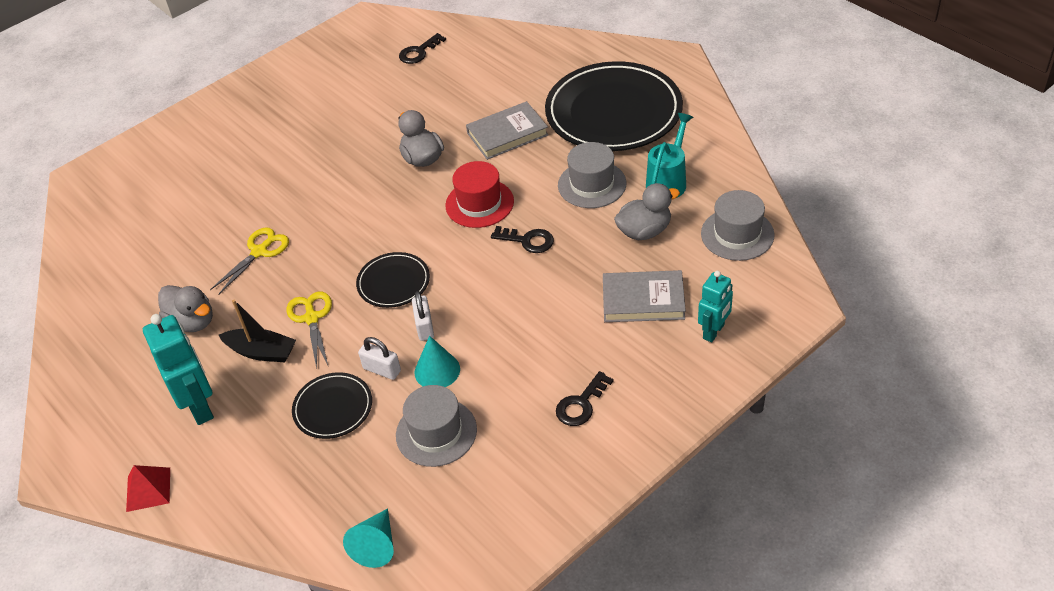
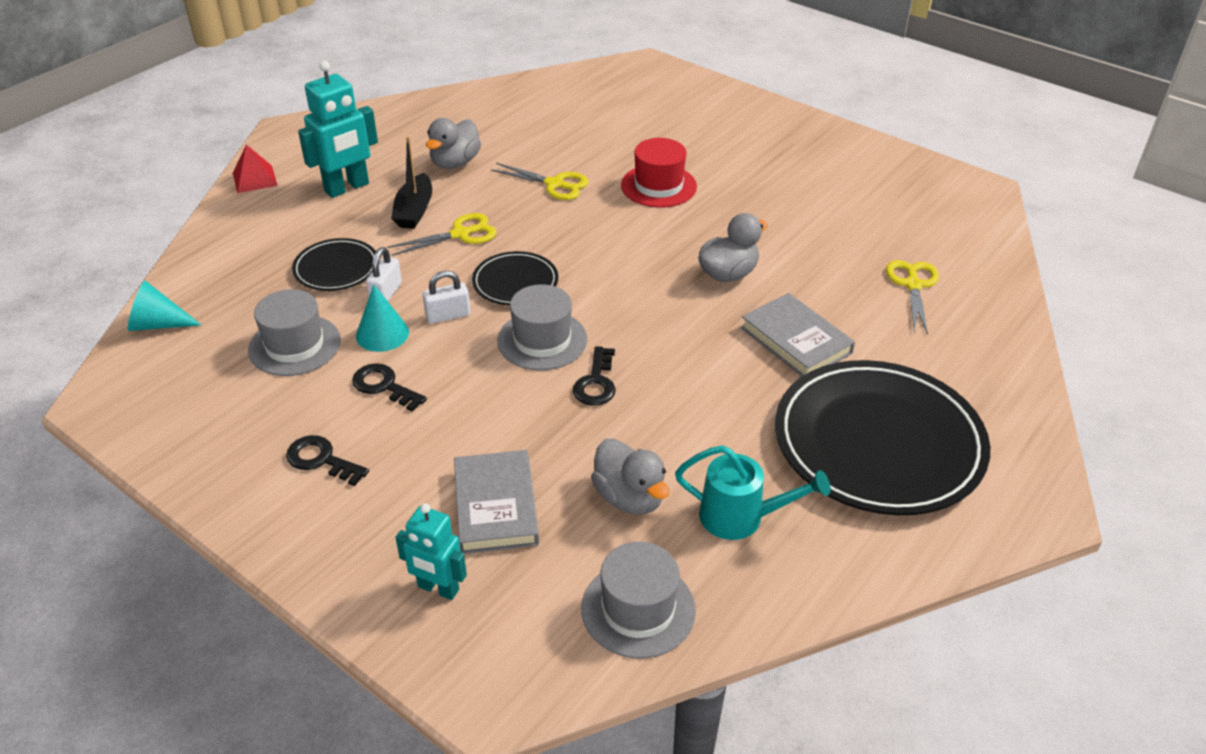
camera: 75 degrees right, 5 degrees down
(419, 52) = (934, 242): black key -> black key (384, 386)
(463, 70) = (913, 285): none -> yellow scissors
(479, 203) = (657, 332): red hat -> red hat (658, 186)
(592, 184) = (715, 433): grey hat -> grey hat (542, 340)

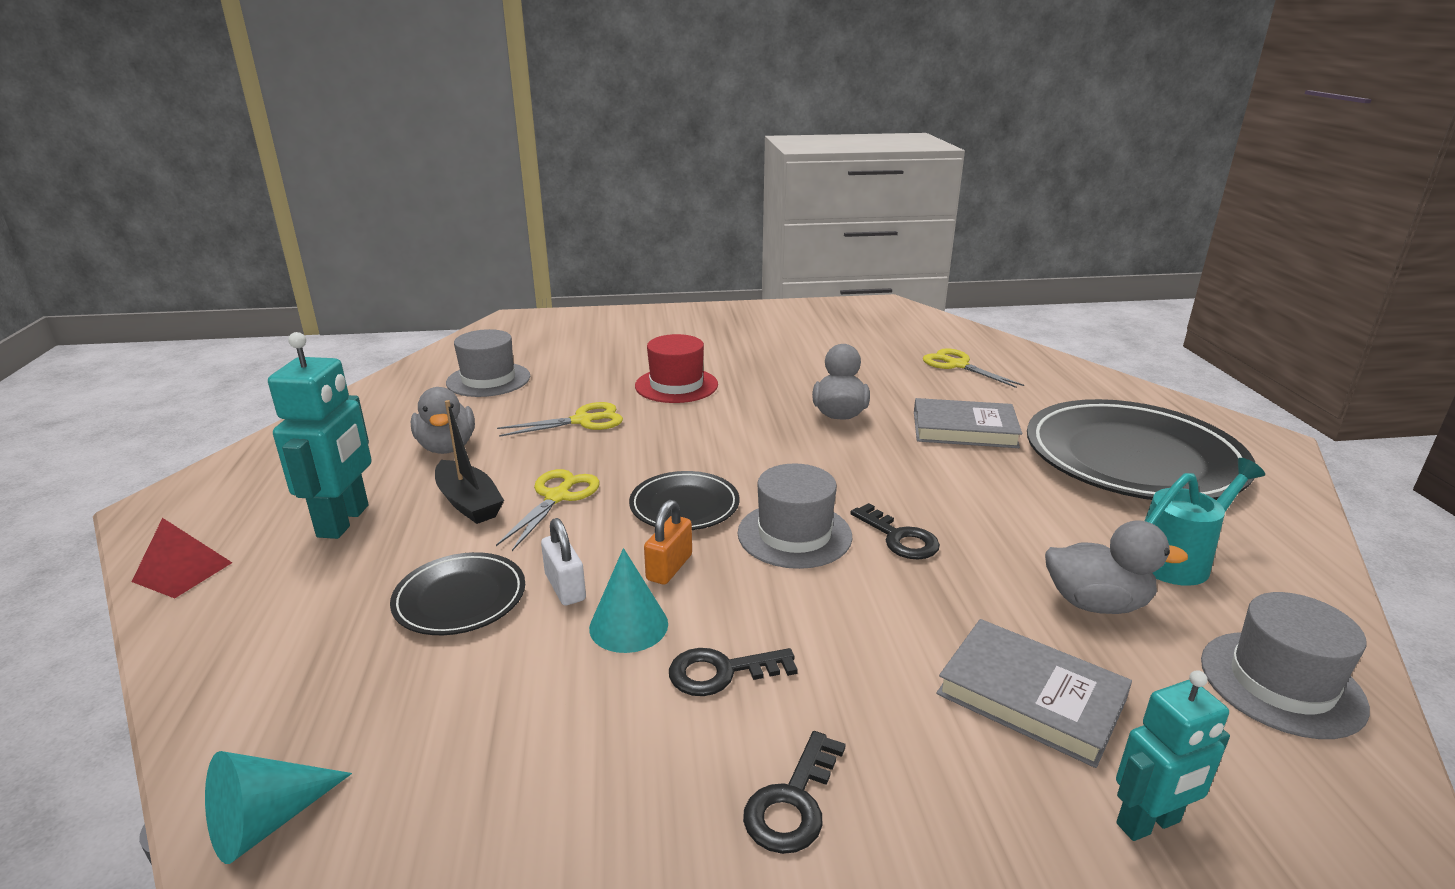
camera: 45 degrees left, 15 degrees down
(294, 345) = (538, 705): grey hat -> grey hat (488, 380)
(321, 460) = (793, 802): black key -> black key turned 45 degrees counterclockwise
(448, 315) = (669, 567): white padlock -> orange padlock

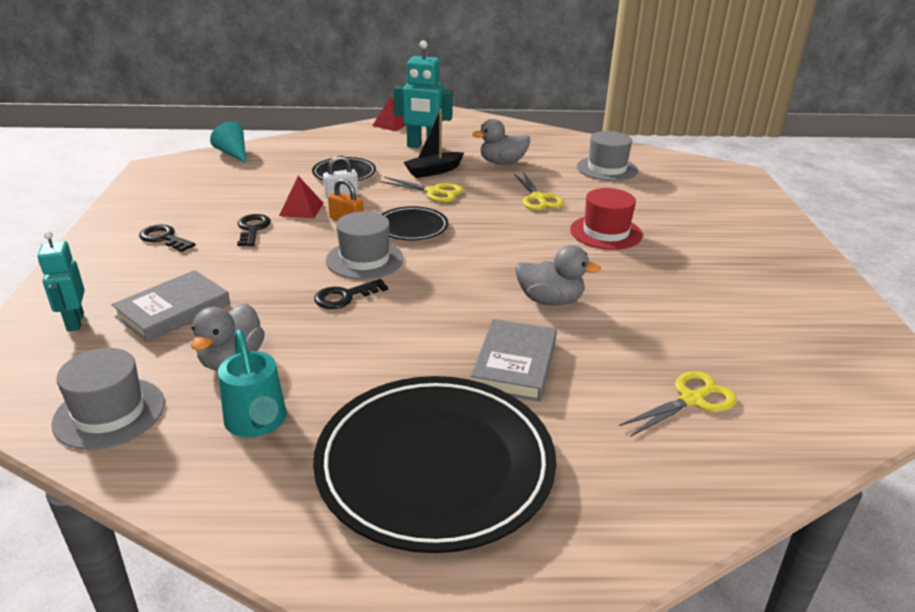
camera: 95 degrees right, 5 degrees up
(628, 625) = (301, 209): turquoise cone -> red pyramid

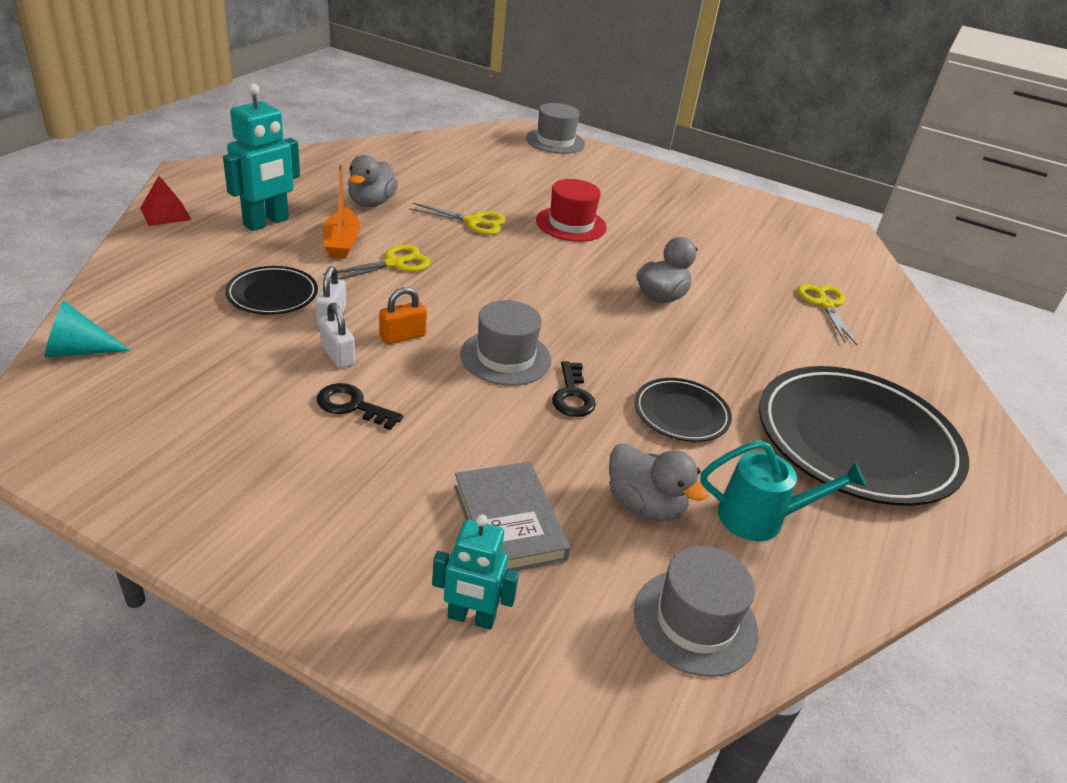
camera: 65 degrees left, 5 degrees up
(164, 238) = (300, 485): black key -> none
(301, 209) = (337, 355): red pyramid -> white padlock
(412, 227) = (462, 305): black plate -> black plate (681, 413)
(434, 171) = (342, 243): black boat -> orange boat
(514, 364) = (745, 352): grey book -> none
(607, 169) = (451, 168): grey hat -> grey hat (555, 141)

